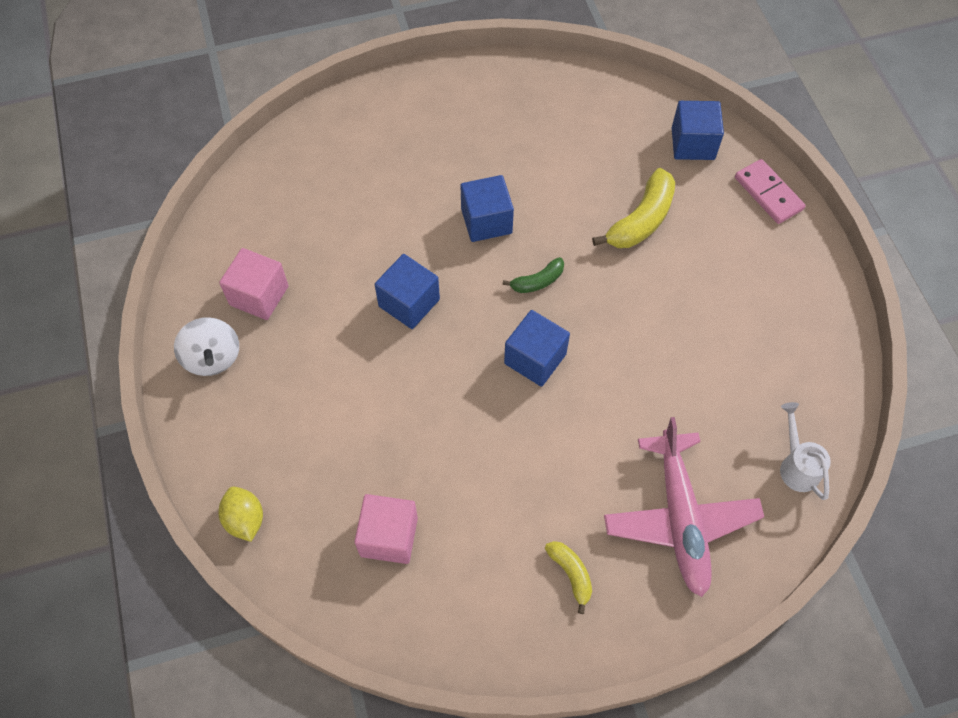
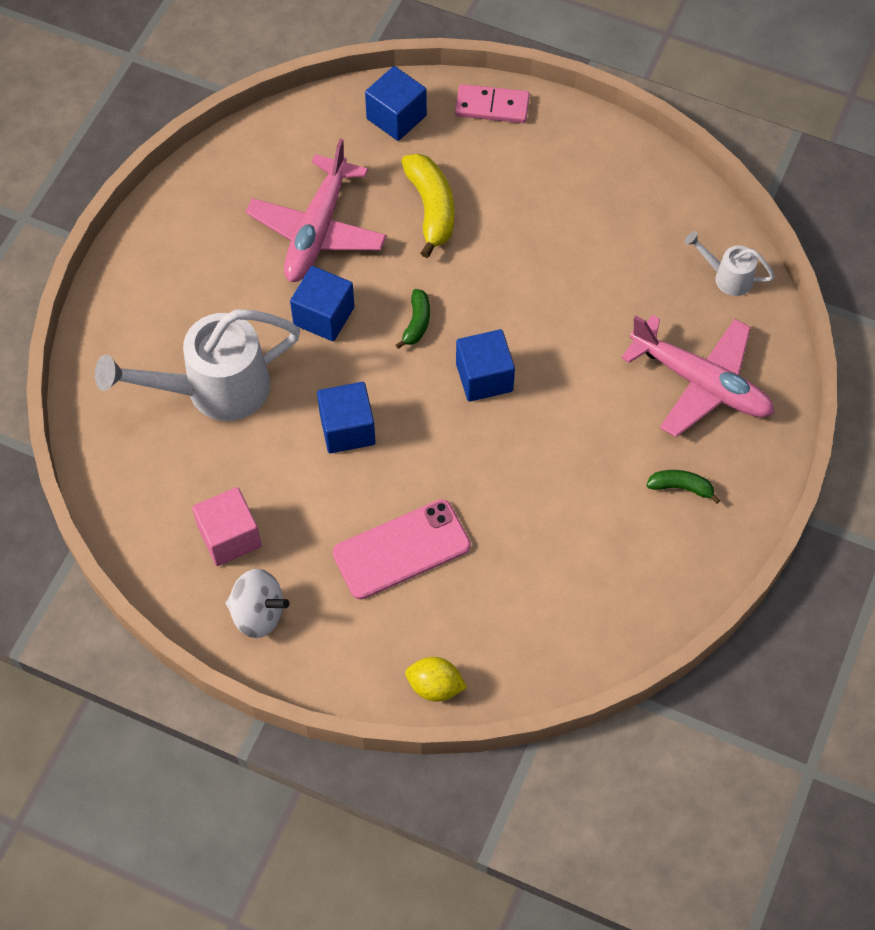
camera: 50 degrees left, 0 degrees up
(341, 411) = (401, 550): none -> pink phone
(366, 201) = (213, 390): none -> white watering can
(389, 536) = (542, 590): pink cube -> none
(551, 166) = (317, 230): none -> pink plane
(571, 574) = (681, 487): yellow banana -> green banana

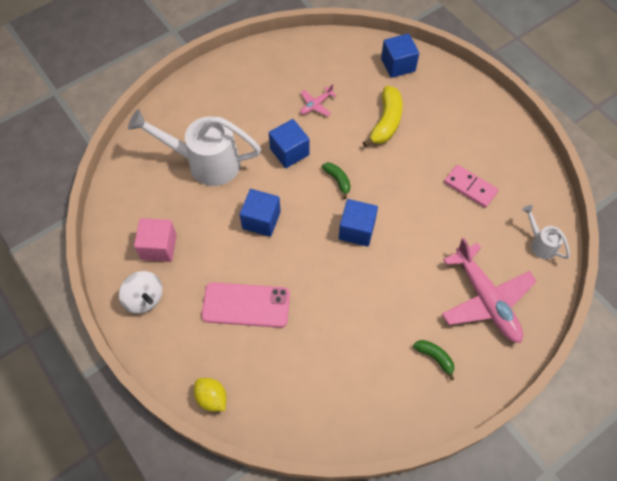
camera: 30 degrees right, 0 degrees up
(317, 230) = (316, 105): pink plane -> pink plane, size x0.45
(417, 323) = (338, 180): green banana -> green banana turned 75 degrees counterclockwise
(492, 106) = (456, 82): pink domino -> pink domino (470, 187)

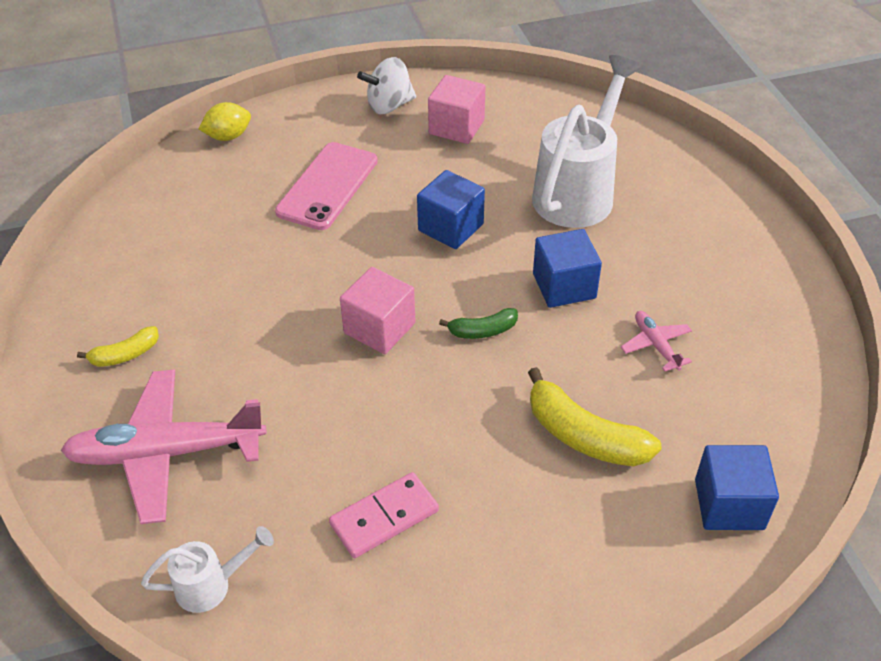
camera: 110 degrees right, 15 degrees down
(356, 230) = (379, 328): blue cube -> pink cube
(435, 358) = (125, 355): green banana -> yellow banana

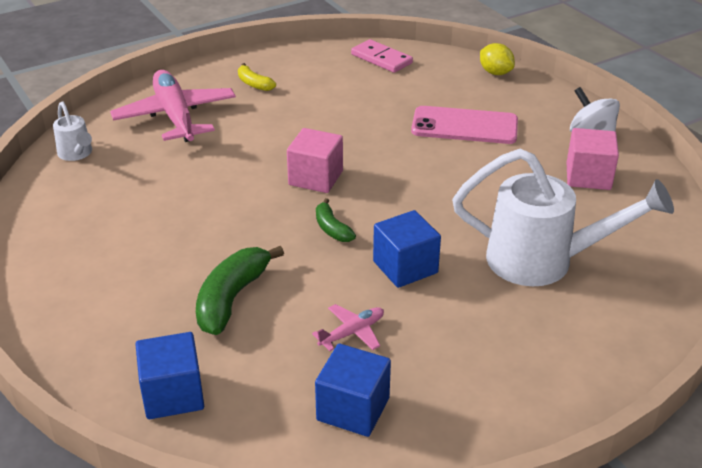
camera: 75 degrees right, 10 degrees down
(384, 517) = (135, 211): pink domino -> pink domino (381, 59)
(450, 227) = (449, 194): blue cube -> blue cube (353, 409)
(584, 435) = (232, 298): yellow banana -> green banana

